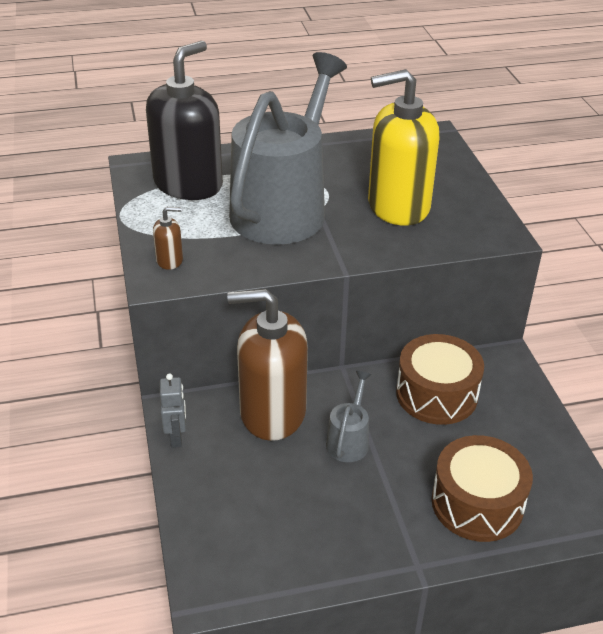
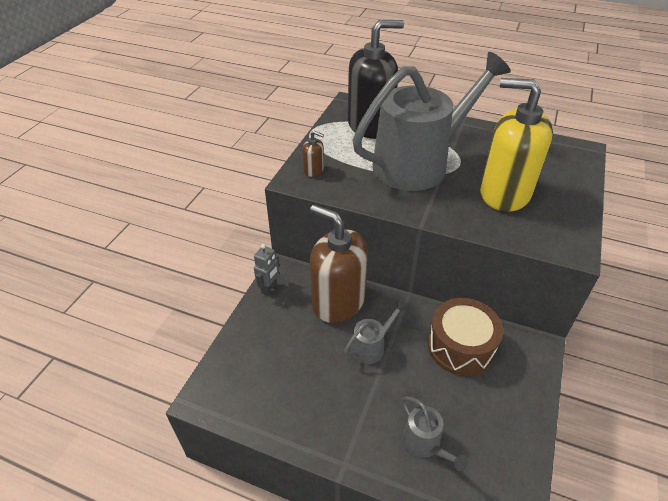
camera: 35 degrees right, 5 degrees up
(477, 503) = (425, 444): brown drum -> grey watering can

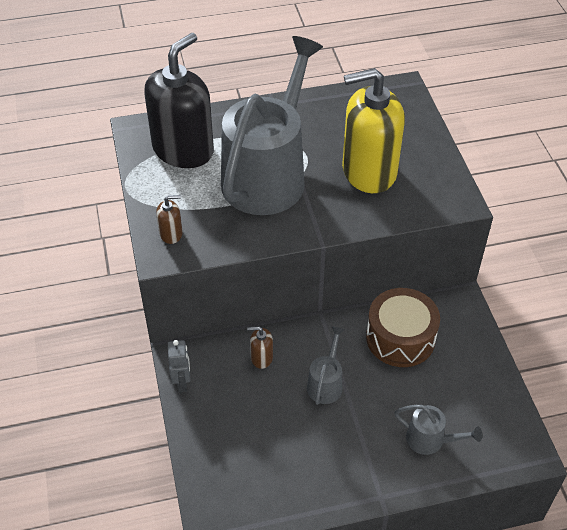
camera: 35 degrees left, 5 degrees up
(338, 301) = (261, 358): brown soap dispenser -> brown soap dispenser, size x0.40

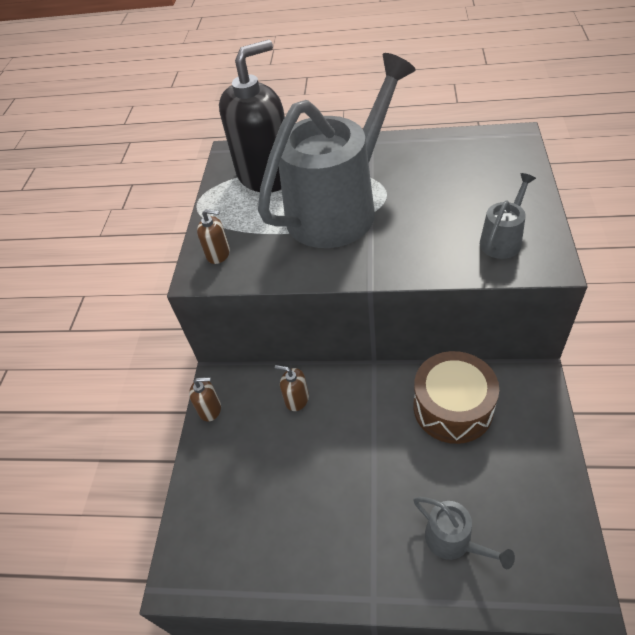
camera: 25 degrees right, 0 degrees up
(182, 383) = (210, 409): grey robot -> brown soap dispenser
(326, 383) = (354, 442): grey watering can -> grey watering can (503, 239)
(368, 171) = (449, 217): yellow soap dispenser -> none

